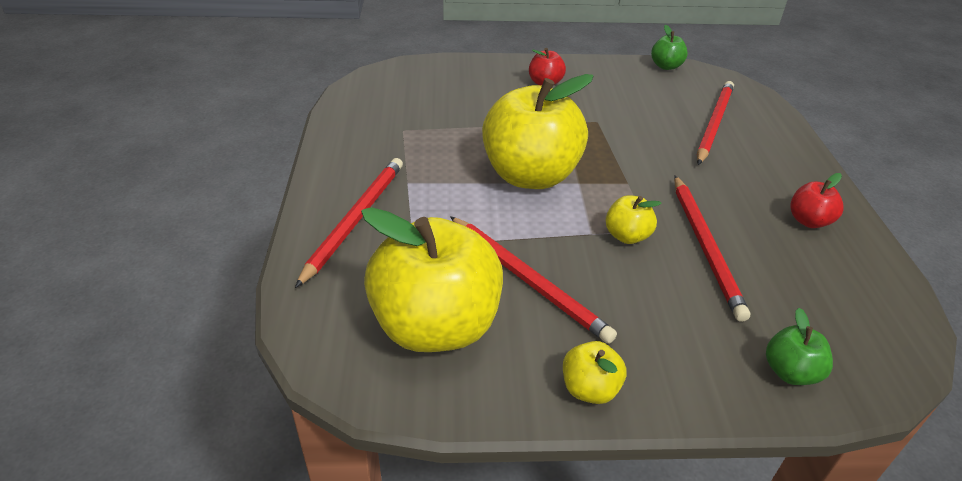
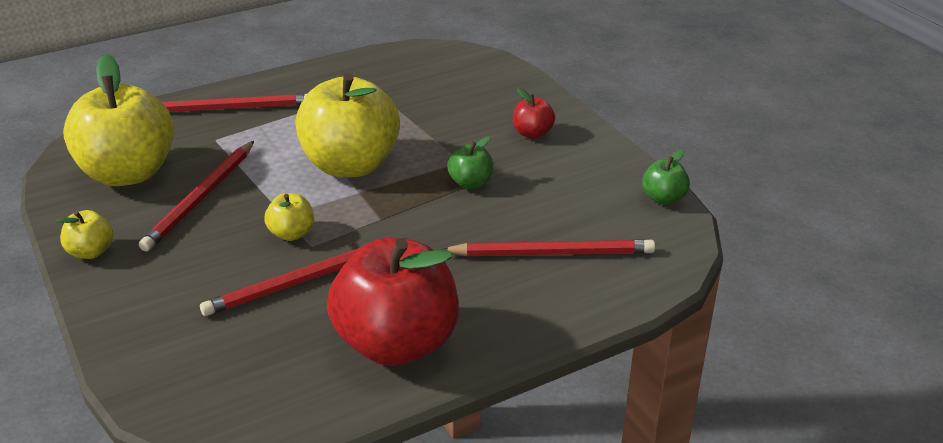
camera: 65 degrees right, 5 degrees down
(790, 372) = (150, 351): green apple -> green apple (470, 183)
(808, 221) = (397, 343): red apple -> red apple, size x2.29

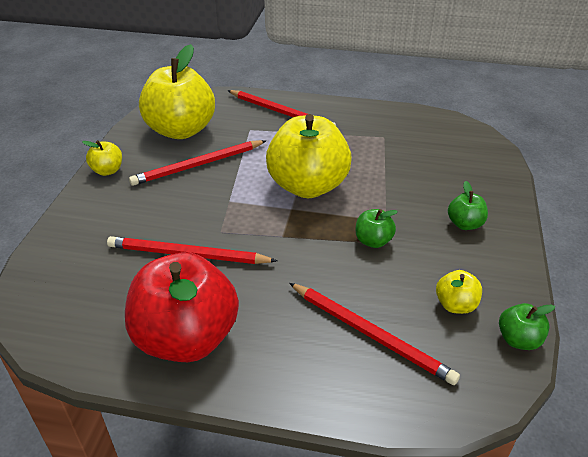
camera: 40 degrees right, 5 degrees up
(292, 234) = (218, 217): yellow apple -> yellow apple (455, 305)
(532, 133) = (464, 224): red apple -> green apple

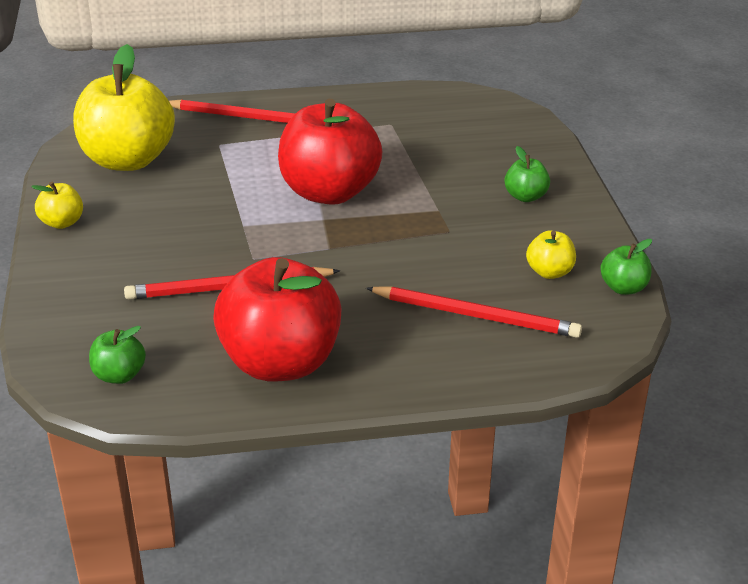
camera: 20 degrees left, 5 degrees down
(198, 165) = (178, 195): red pencil -> none
(308, 186) = (329, 192): yellow apple -> red apple
(373, 241) = (434, 232): green apple -> green apple (119, 375)

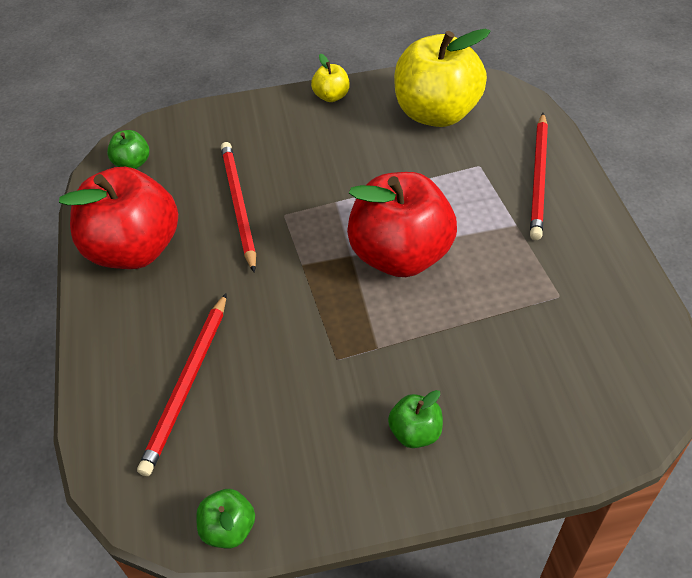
camera: 90 degrees right, 15 degrees up
(549, 272) = (260, 453): yellow apple -> none

